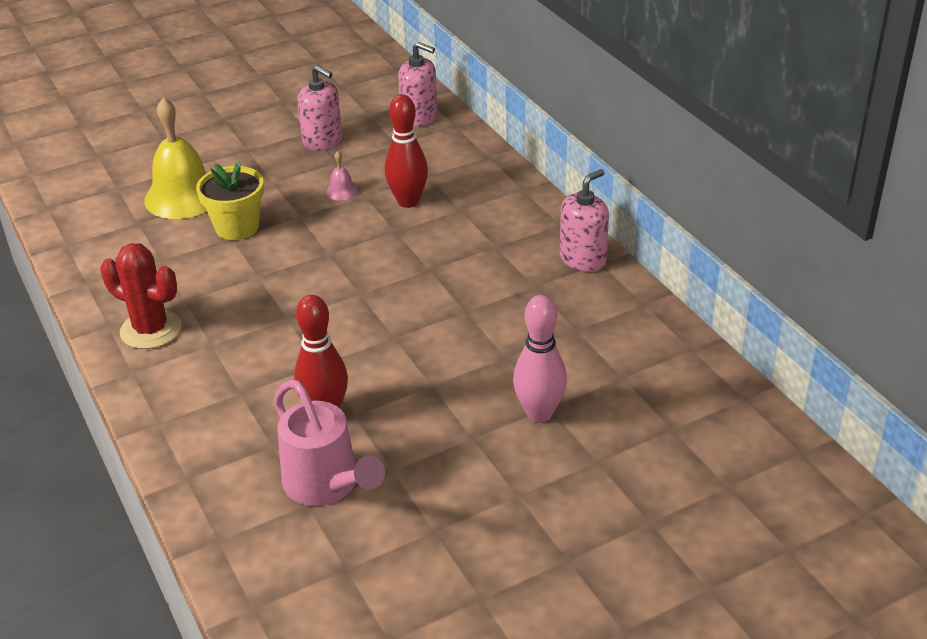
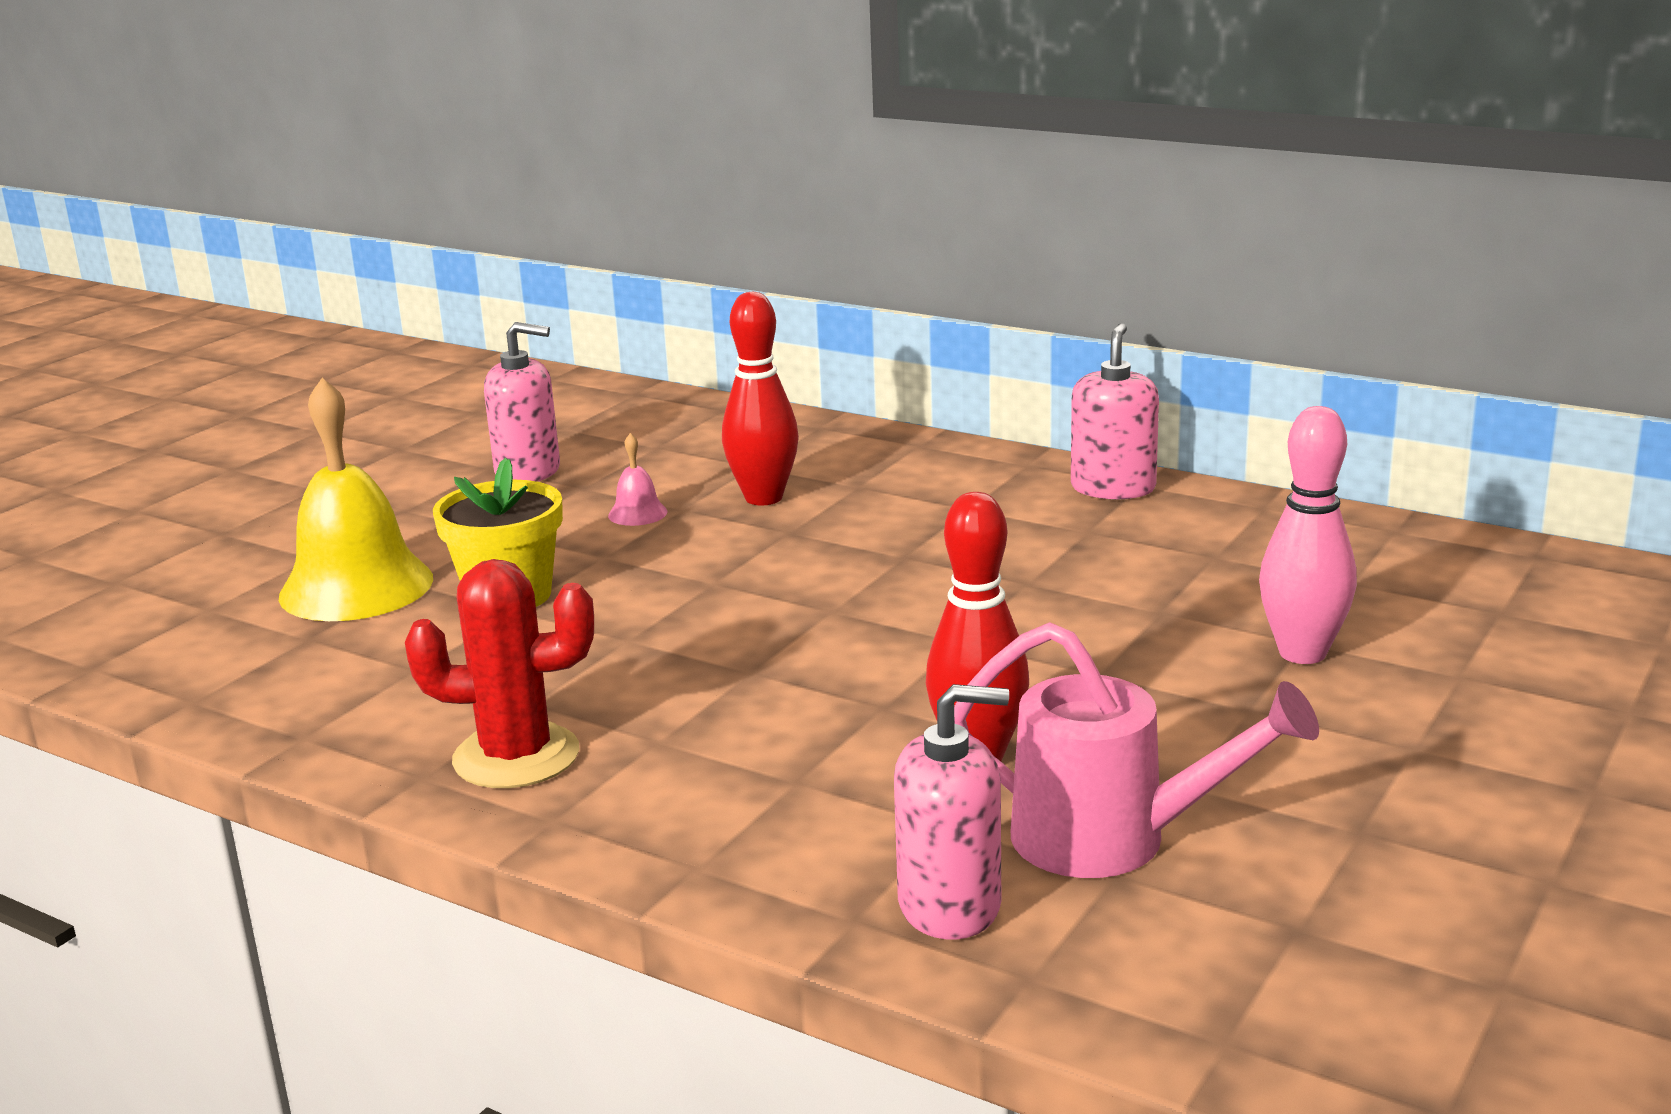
camera: 30 degrees left, 15 degrees down
(419, 117) = (654, 414): pink soap dispenser -> pink soap dispenser (950, 905)

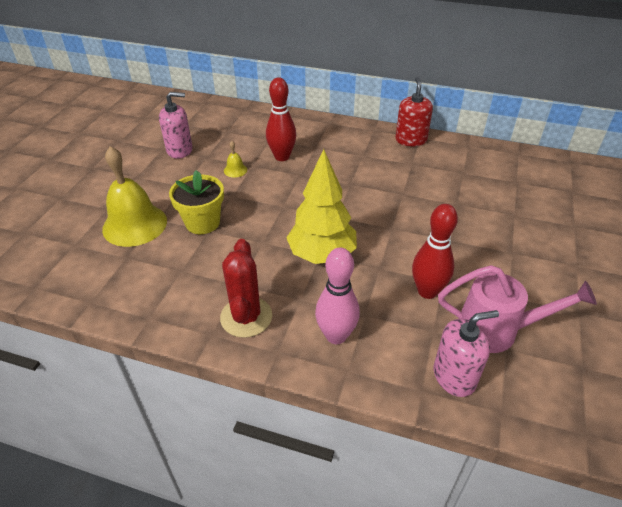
camera: 15 degrees left, 20 degrees up
(516, 757) = (246, 317): red cactus -> red cactus turned 75 degrees counterclockwise
(637, 513) = (235, 170): pink bell -> yellow bell
(755, 672) = (322, 255): none -> yellow tree
(1113, 488) = (411, 140): pink soap dispenser -> red soap dispenser
(1302, 653) = (517, 220): pink bowling pin -> pink bowling pin (336, 336)

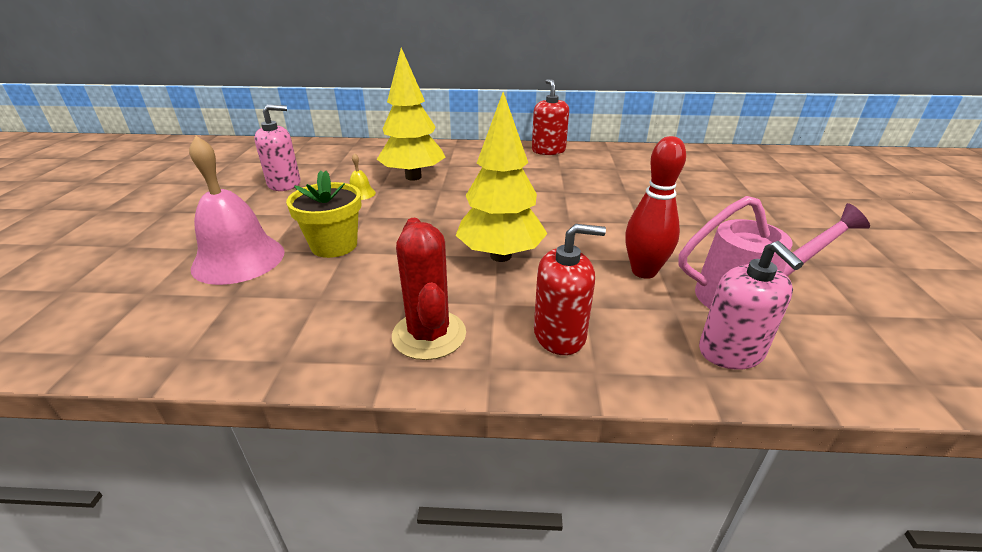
camera: 15 degrees left, 10 degrees down
(135, 224) = (238, 259): yellow bell -> pink bell
(282, 157) = (413, 177): red bowling pin -> yellow tree
(336, 336) = (560, 335): pink bowling pin -> red soap dispenser
(454, 376) = (731, 352): pink soap dispenser -> pink soap dispenser turned 105 degrees clockwise

